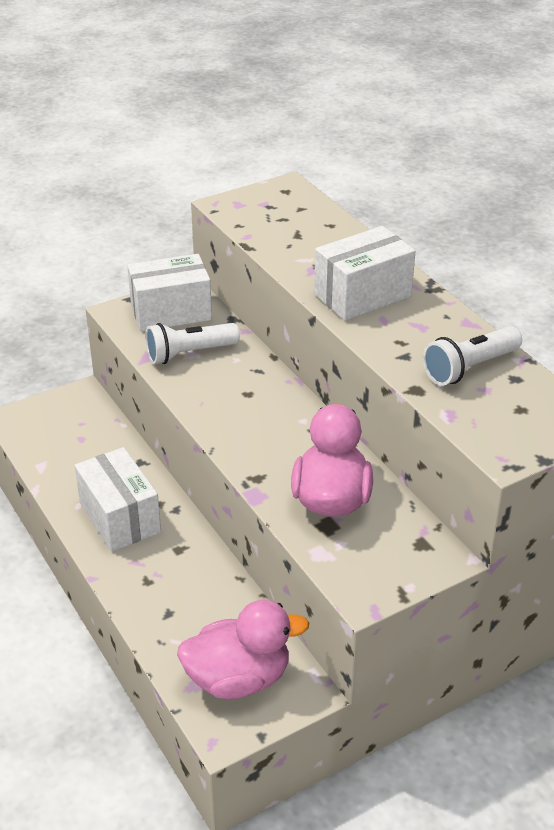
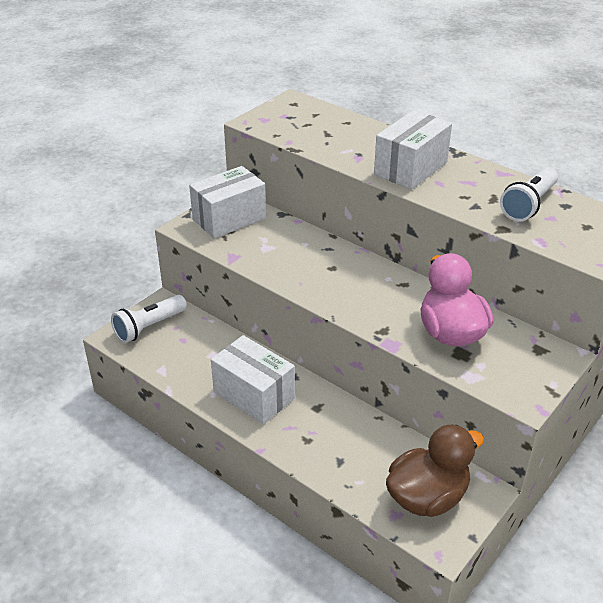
camera: 20 degrees left, 0 degrees up
(189, 353) = (265, 247): white flashlight -> white flashlight (149, 327)
(238, 679) = (427, 497): pink duck -> brown duck

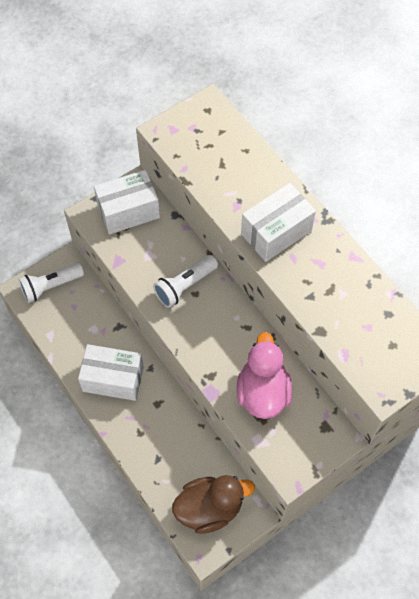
camera: 15 degrees right, 25 degrees up
(254, 395) = (113, 379): white box -> white box turned 45 degrees counterclockwise
(528, 205) = (356, 306): white flashlight -> white flashlight (184, 286)

